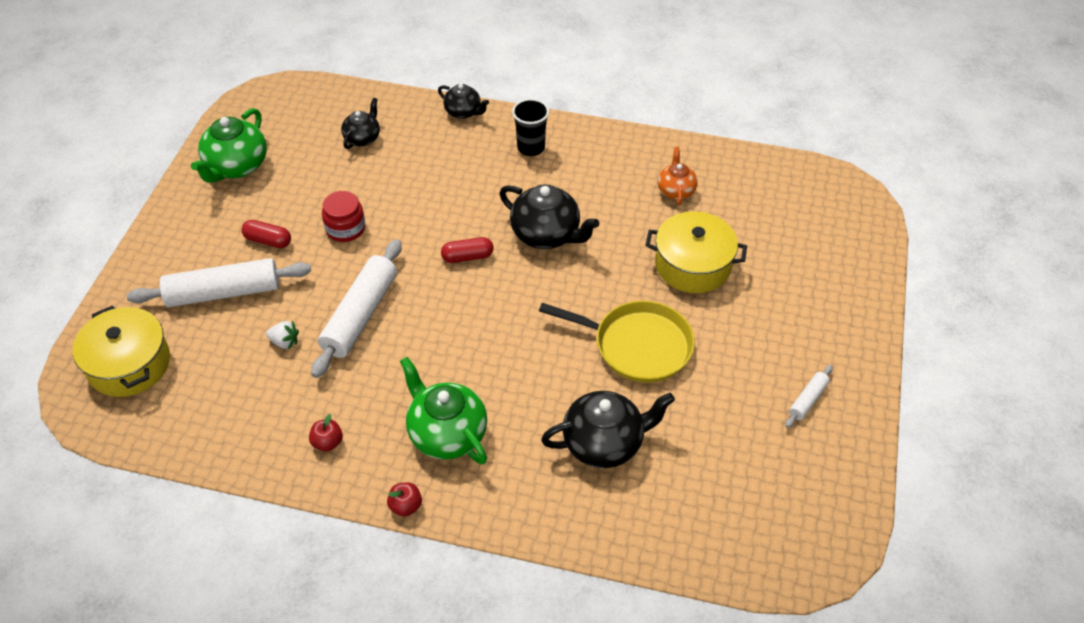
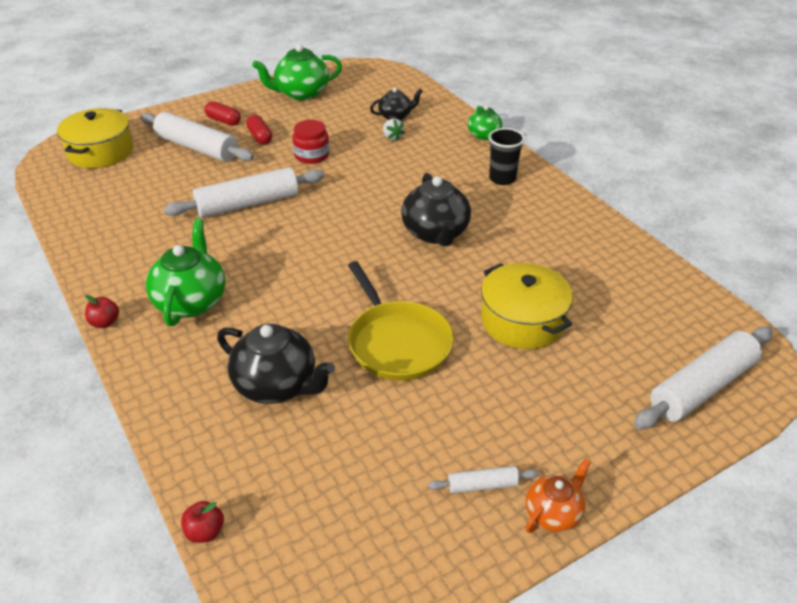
camera: 45 degrees right, 10 degrees down
(285, 342) = (187, 190): white strawberry -> white strawberry (392, 137)
(327, 442) = (123, 256): red apple -> red apple (205, 532)
(463, 112) = (484, 135): black teapot -> green teapot
(467, 257) = (361, 213): red capsule -> red capsule (223, 121)
(676, 190) = (581, 265): orange teapot -> orange teapot (553, 513)
(842, 234) = (702, 387): none -> white rolling pin

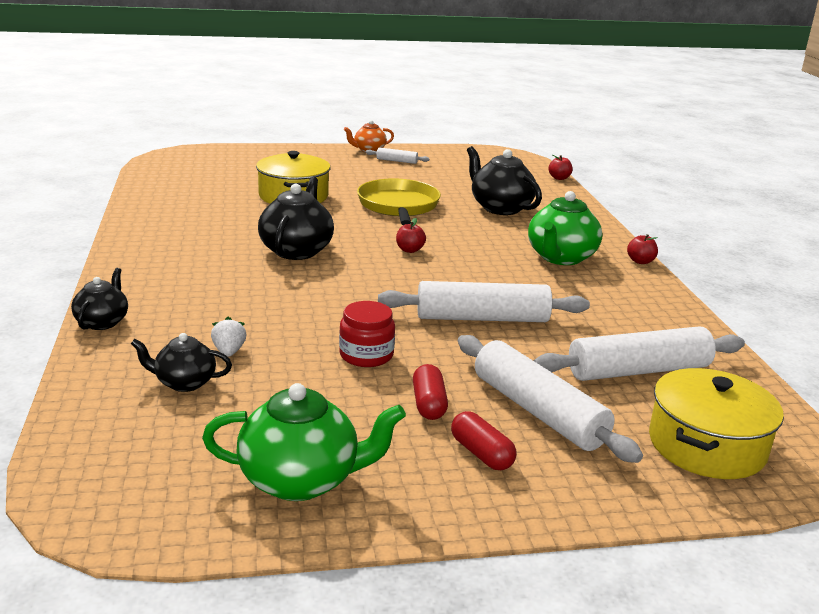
camera: 160 degrees left, 15 degrees down
(341, 265) = (409, 250): none -> red apple
(484, 135) = (102, 322): green teapot -> black teapot
(502, 178) = (162, 274): black cup -> none
(702, 387) = (223, 157): white rolling pin -> white rolling pin (638, 370)

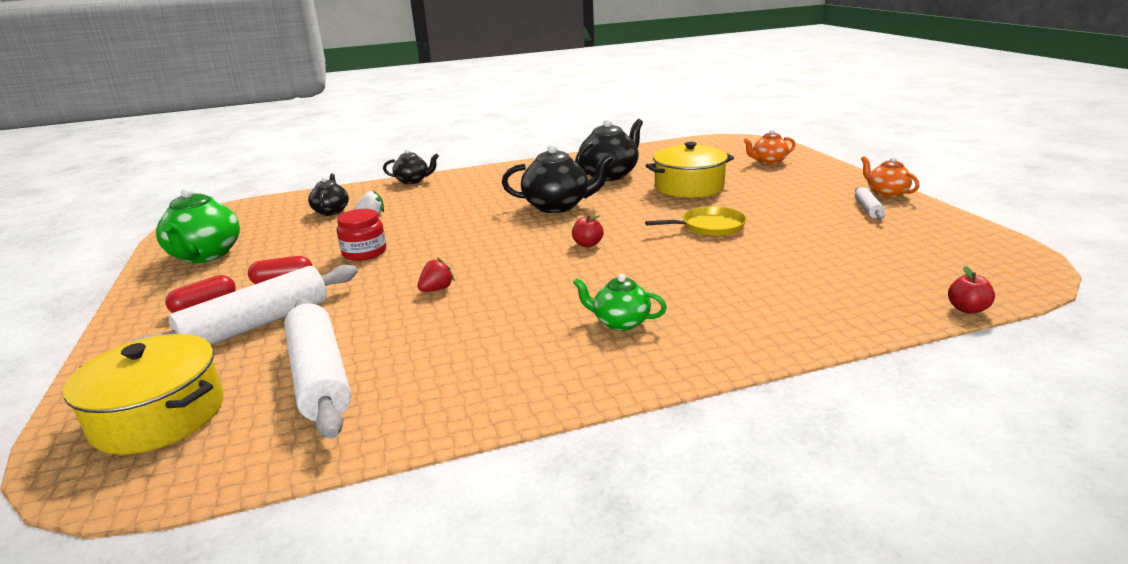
camera: 85 degrees right, 0 degrees up
(253, 161) = (768, 162): none -> orange teapot
(398, 206) = (709, 227): yellow pan -> yellow pan, size x0.66
(482, 318) = (437, 289): white rolling pin -> red strawberry
(500, 208) = (767, 276): black teapot -> black teapot (610, 175)
(560, 258) = (620, 322): green teapot -> green teapot, size x0.59
(640, 261) = (646, 383): red apple -> none

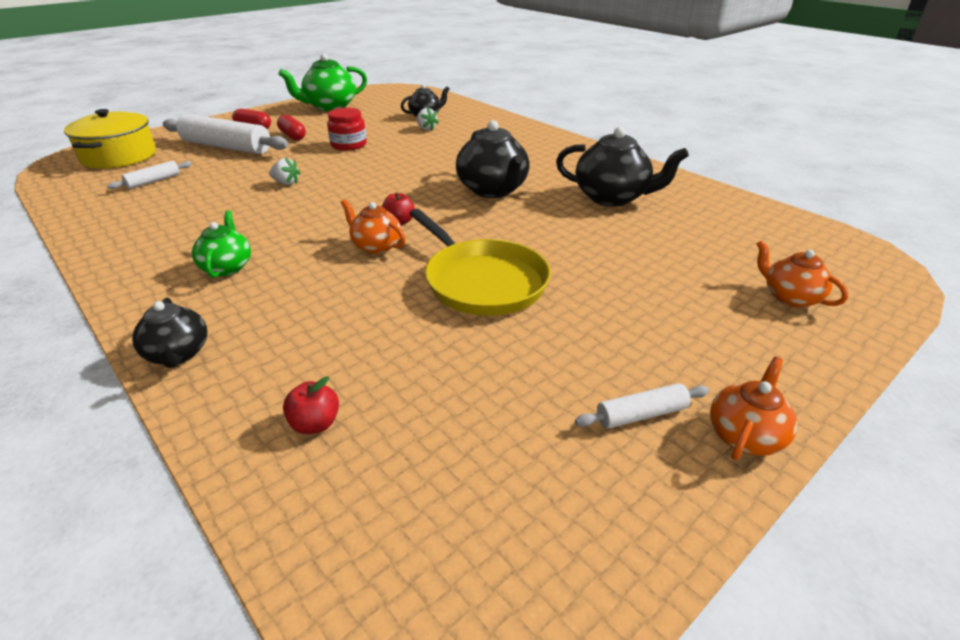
camera: 65 degrees right, 10 degrees up
(320, 377) = (153, 181): white rolling pin -> white rolling pin, size x0.47
(413, 181) = (514, 122): black teapot -> black teapot (178, 354)
(437, 289) = (286, 183): red strawberry -> white strawberry
(626, 256) = (376, 246): none -> orange teapot
(689, 187) = (613, 250): yellow pot -> none
(709, 227) = (482, 281): yellow pan -> yellow pan, size x1.52
(967, 309) = (264, 531): red apple -> red apple (315, 424)

